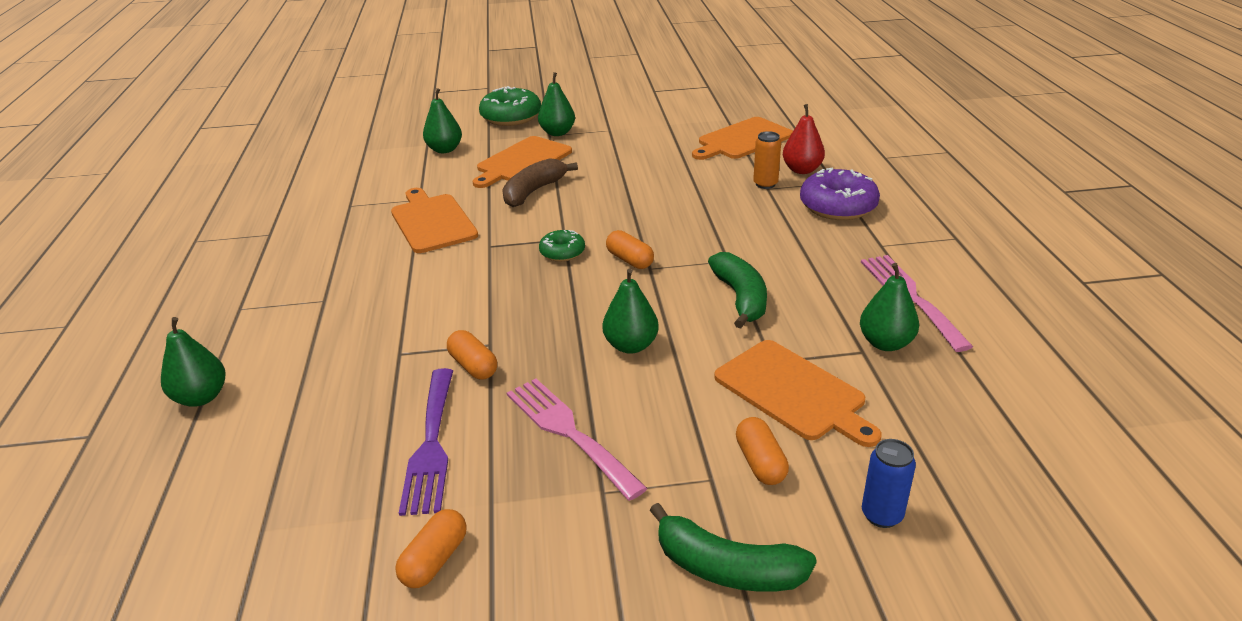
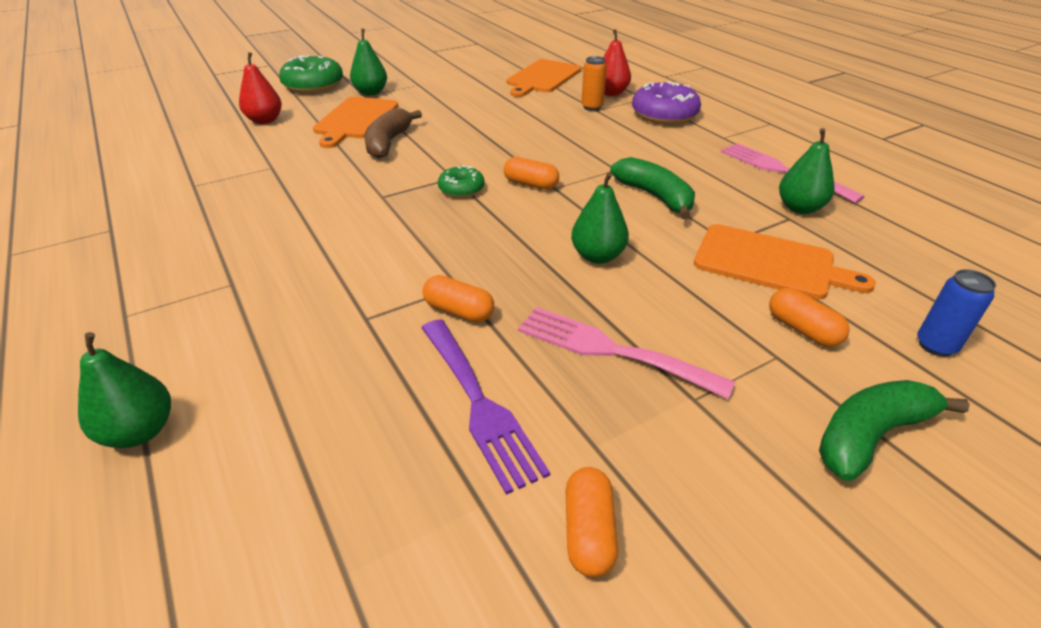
camera: 25 degrees left, 5 degrees up
(432, 222) = (302, 185): orange cutting board -> none
(444, 150) = (265, 120): green pear -> red pear
(727, 568) = (870, 435): green banana -> green banana turned 150 degrees clockwise

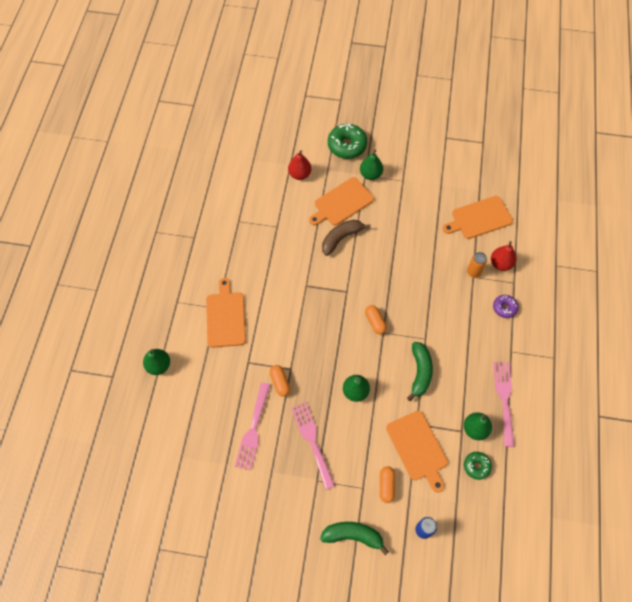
camera: 40 degrees right, 25 degrees up
(260, 286) = (225, 317): none -> orange cutting board
(461, 189) = (342, 304): green donut -> green donut (476, 466)
(479, 404) = (253, 430): purple fork -> pink fork
(588, 532) = (245, 494): orange capsule -> none
(664, 115) = (504, 308): purple donut -> purple donut, size x0.56

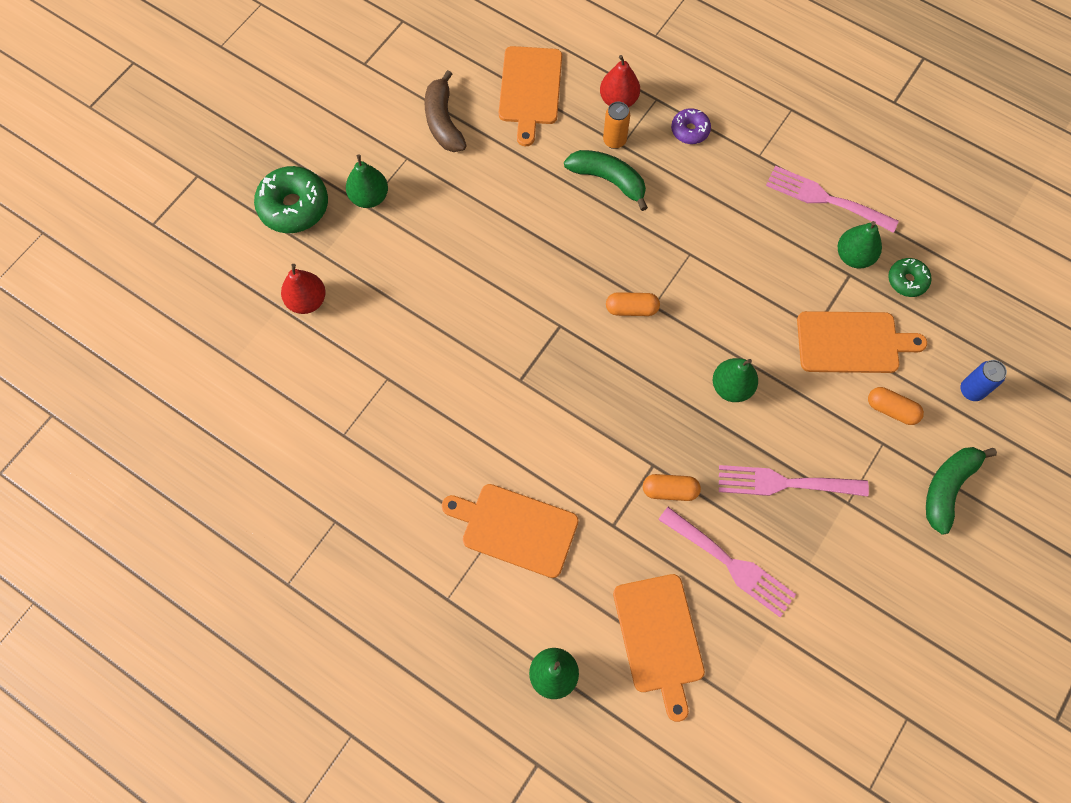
camera: 65 degrees left, 5 degrees up
(341, 238) = (462, 292): brown banana -> brown banana (443, 122)
(342, 203) = (398, 262): orange cutting board -> orange cutting board (659, 638)
(420, 372) = (739, 285): green banana -> green banana (608, 180)

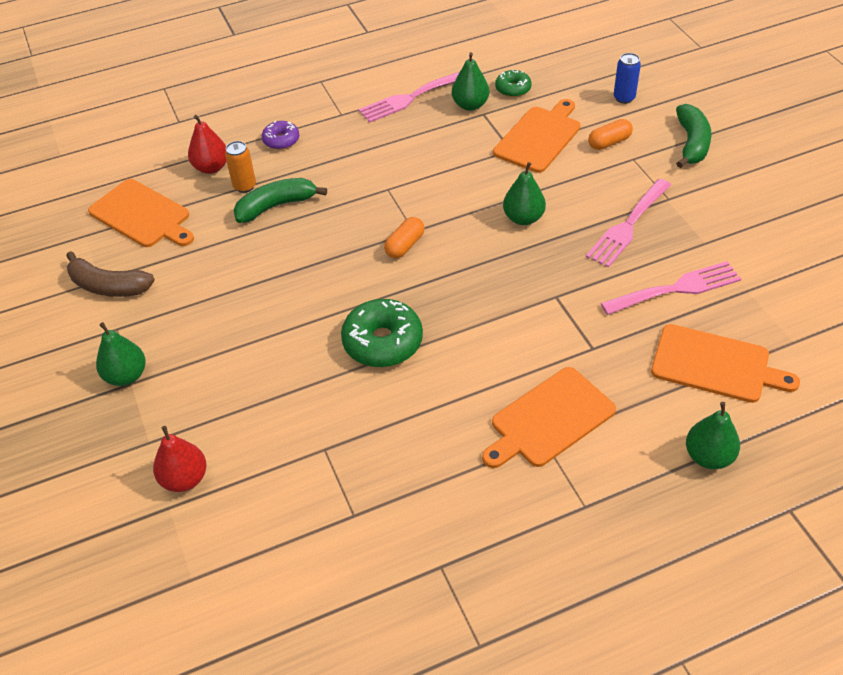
camera: 55 degrees left, 20 degrees down
(294, 206) = (73, 442): green donut -> green donut (382, 342)
(670, 490) = (586, 296): orange capsule -> none
(947, 488) = (692, 143): green banana -> green banana turned 150 degrees counterclockwise

